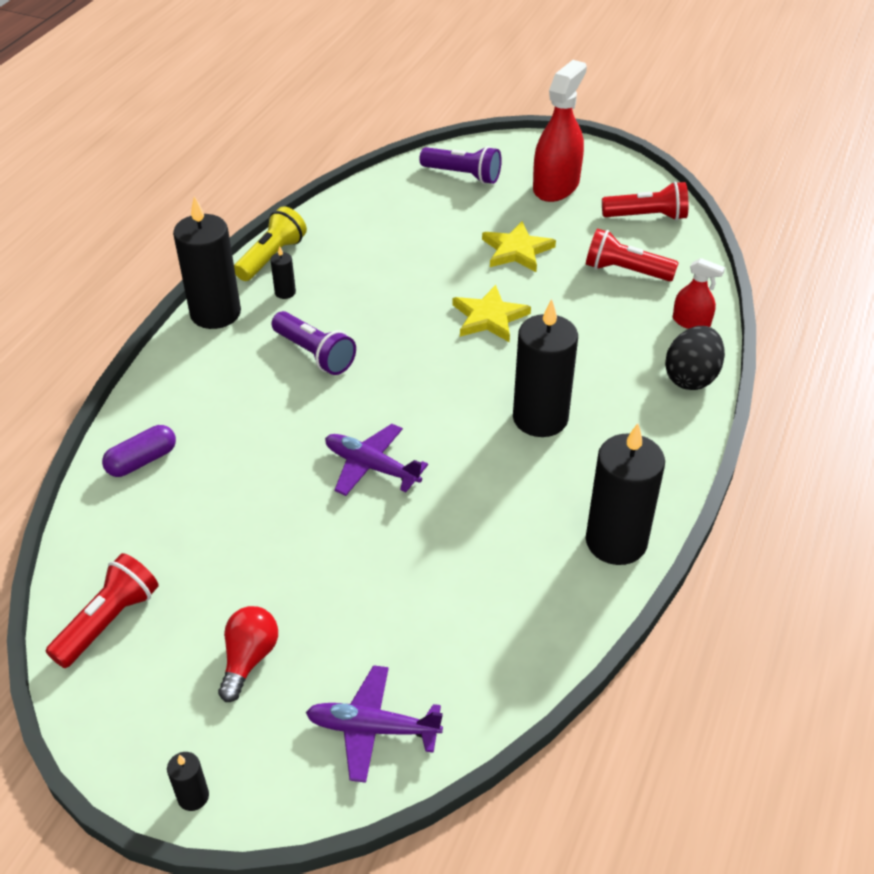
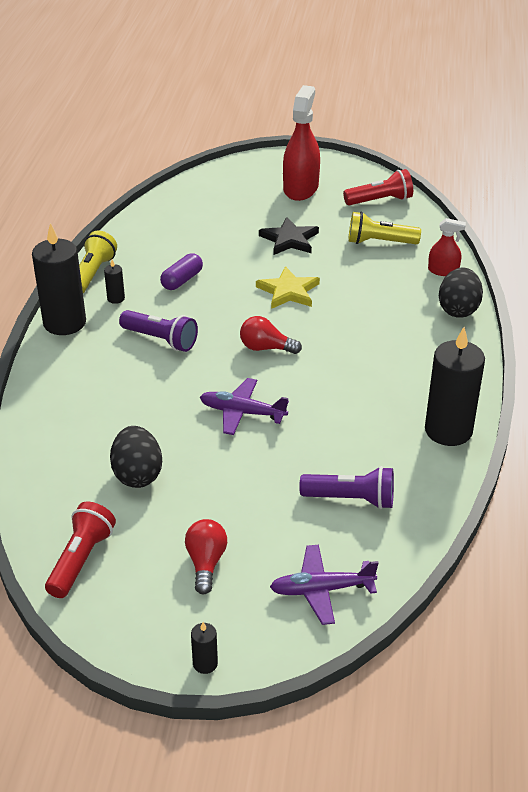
camera: 15 degrees left, 5 degrees down
(142, 461) = (54, 441): purple capsule -> purple capsule (182, 280)
(217, 524) = (137, 474): none -> black egg
(433, 387) = (266, 348): none -> red light bulb
(463, 175) = (223, 190): purple flashlight -> purple flashlight (351, 499)
(517, 250) = (289, 239): yellow star -> black star
(540, 418) = (357, 356): black candle -> none
(625, 271) = (379, 242): red flashlight -> yellow flashlight

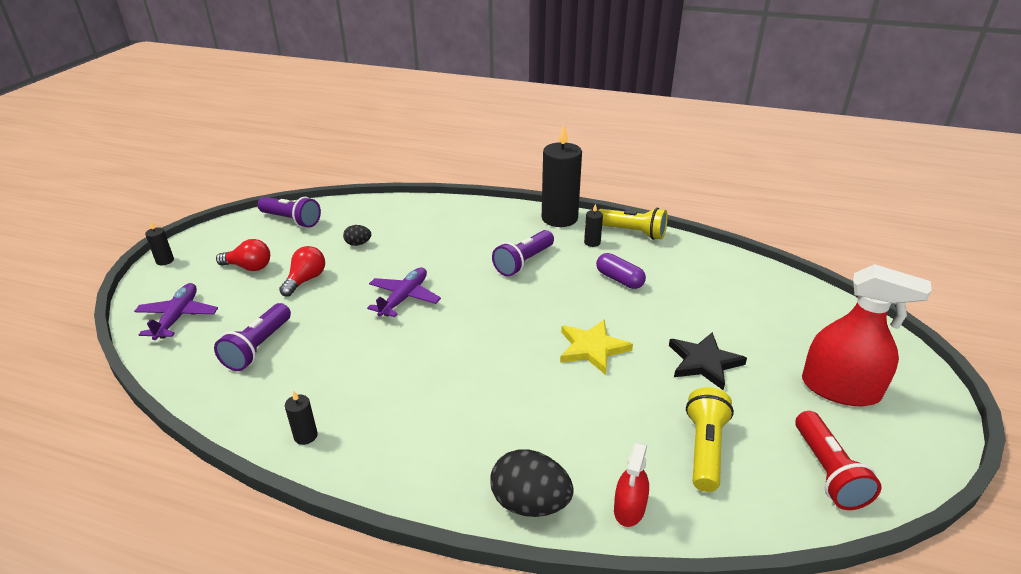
camera: 100 degrees right, 5 degrees down
(81, 560) = (291, 220): red flashlight -> purple flashlight
(137, 474) = (358, 244): black egg -> black egg, size x0.52
(266, 348) = (494, 321): red light bulb -> red light bulb (305, 280)
(448, 430) = (305, 436): black candle -> black candle, size x0.42

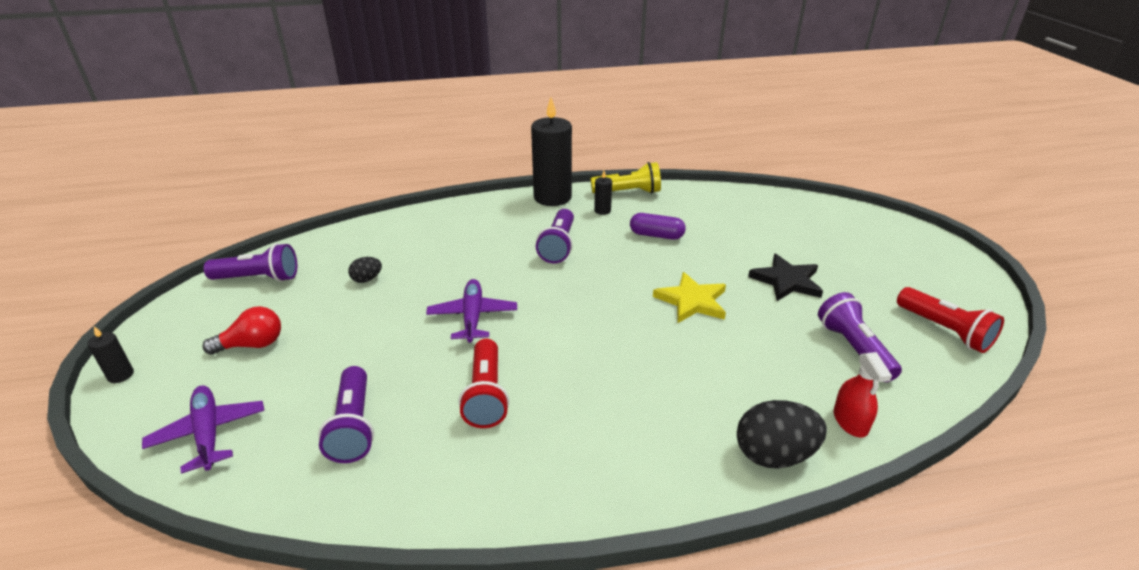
camera: 30 degrees left, 0 degrees up
(305, 280) = (341, 335): red light bulb -> none
(305, 436) = (503, 494): black candle -> none
(359, 361) = (486, 395): none -> red flashlight
(705, 449) = (853, 349): yellow flashlight -> purple flashlight
(840, 389) = (893, 266): red spray bottle -> none

